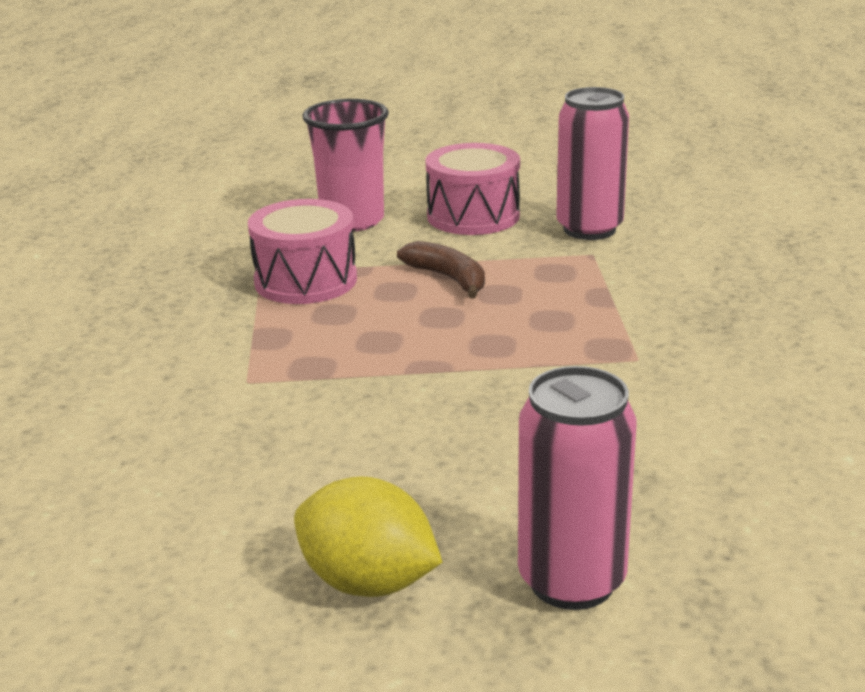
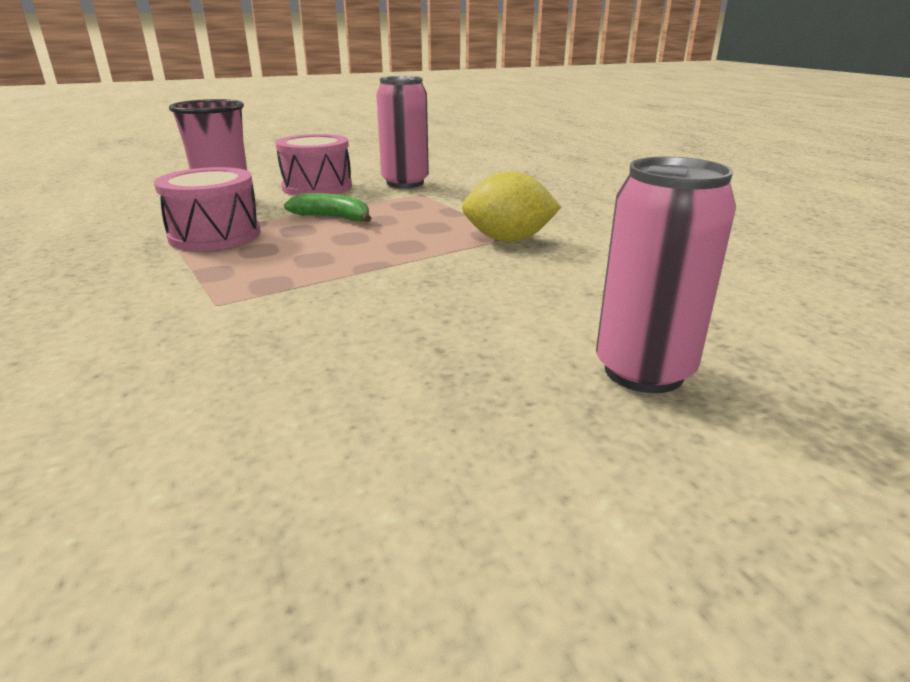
camera: 30 degrees left, 0 degrees up
(368, 582) = (483, 423): yellow lemon -> yellow lemon (508, 240)
(448, 278) = (333, 218): brown banana -> green banana

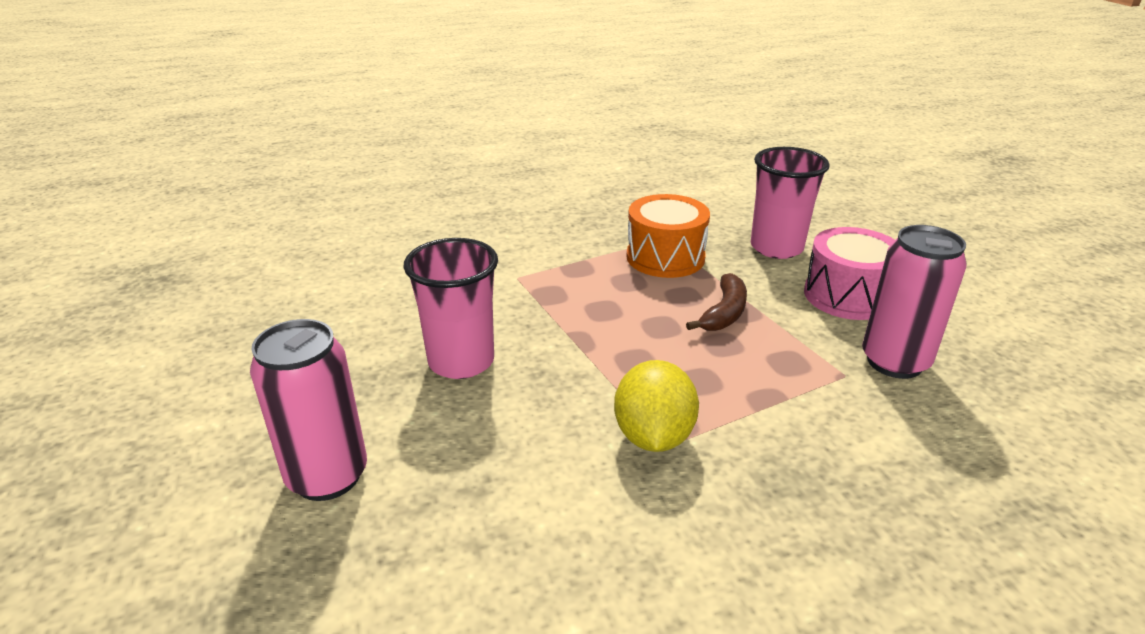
camera: 95 degrees right, 5 degrees up
(215, 235) = (665, 257): pink drum -> orange drum
(333, 218) = (724, 313): green banana -> brown banana
(412, 320) = (461, 361): none -> pink cup

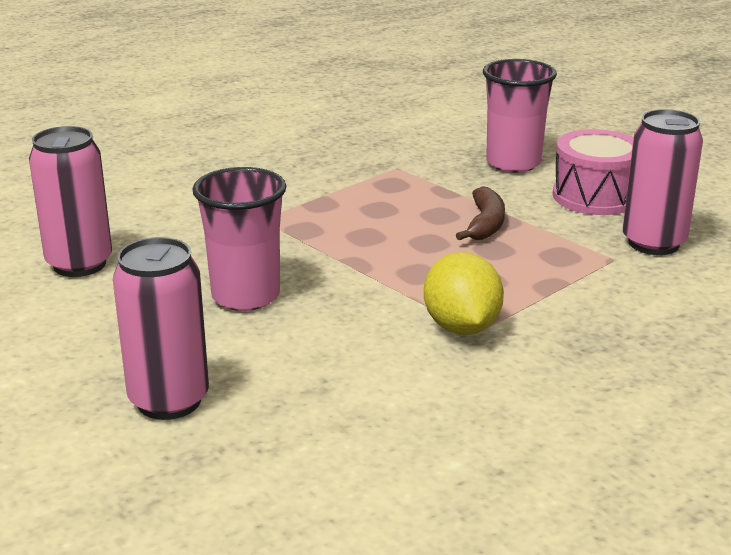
camera: 15 degrees left, 5 degrees down
(337, 303) = (79, 264): none -> pink can
(665, 257) = (406, 184): orange drum -> none

